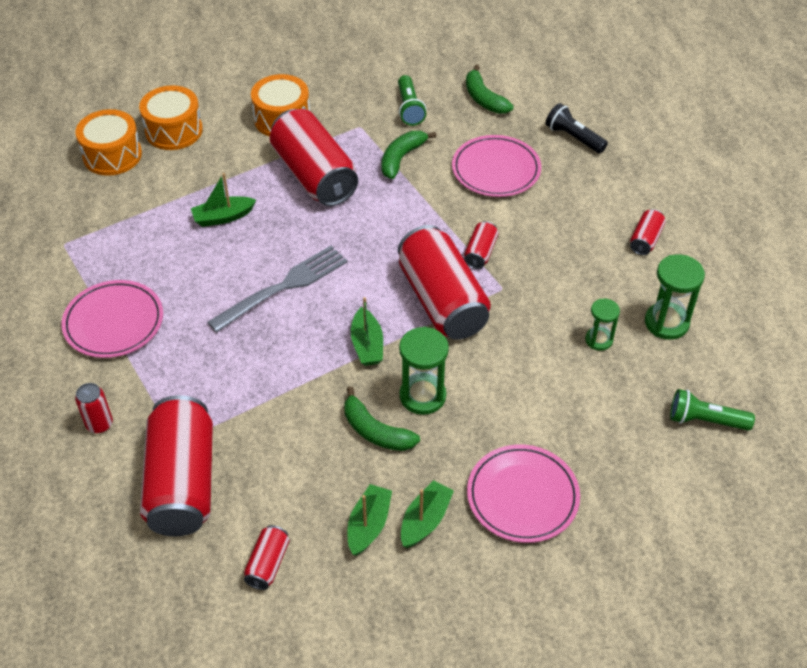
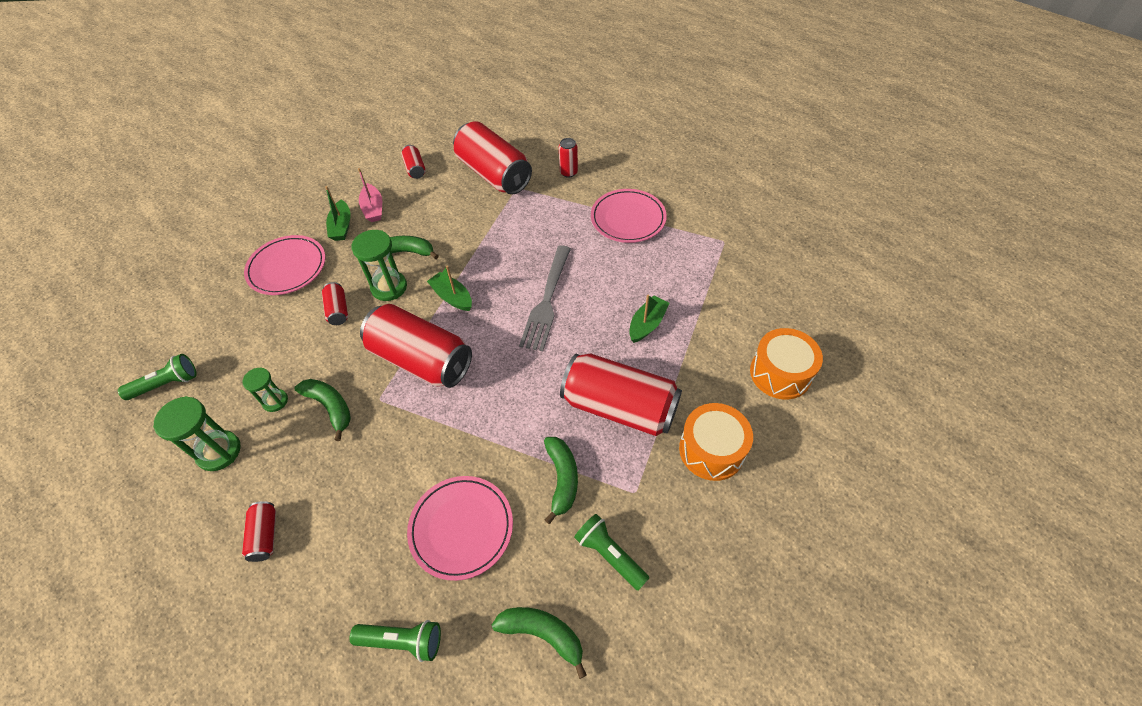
camera: 145 degrees right, 5 degrees up
(112, 155) = (791, 320): orange drum -> none
(369, 525) = (373, 209): green boat -> pink boat
(480, 253) = (417, 421): red can -> red can (338, 310)
(550, 306) = (330, 407): none -> green banana
(573, 137) = (403, 641): black flashlight -> green flashlight

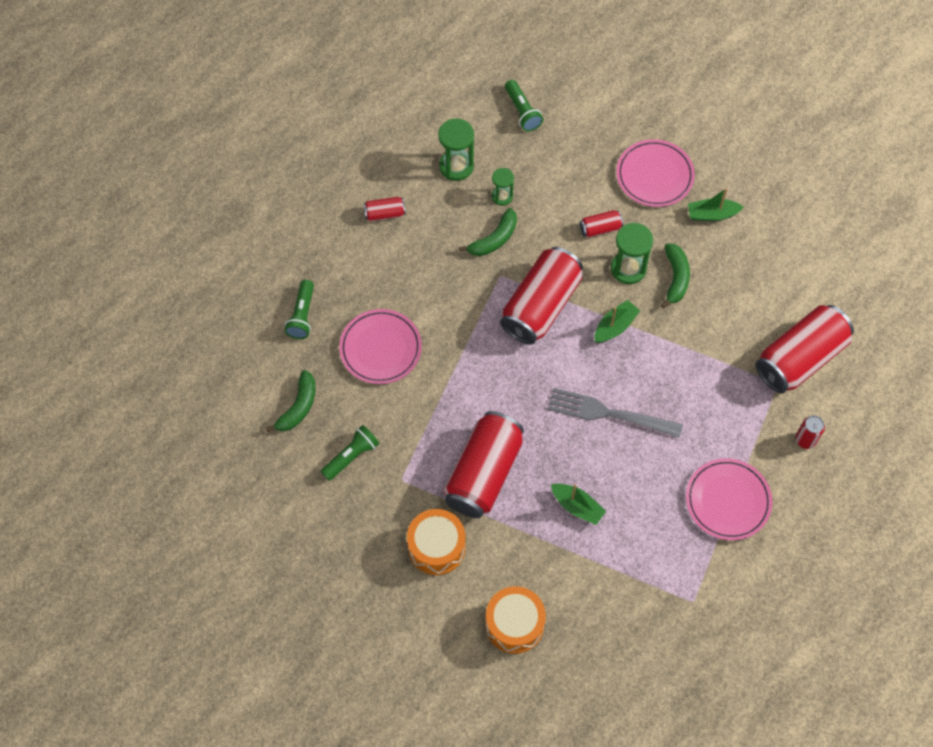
camera: 90 degrees right, 10 degrees up
(373, 209) = (740, 240): pink boat -> none
(415, 169) = (807, 275): red can -> none
(562, 479) = (417, 423): green banana -> none

